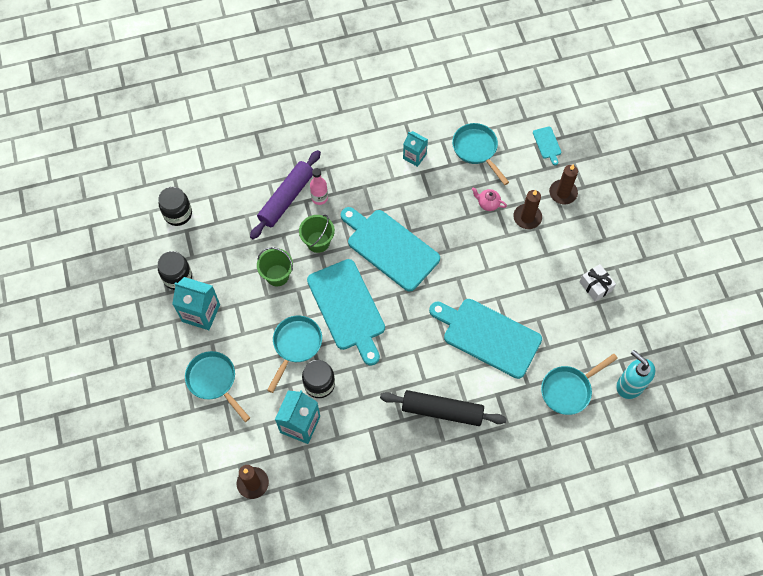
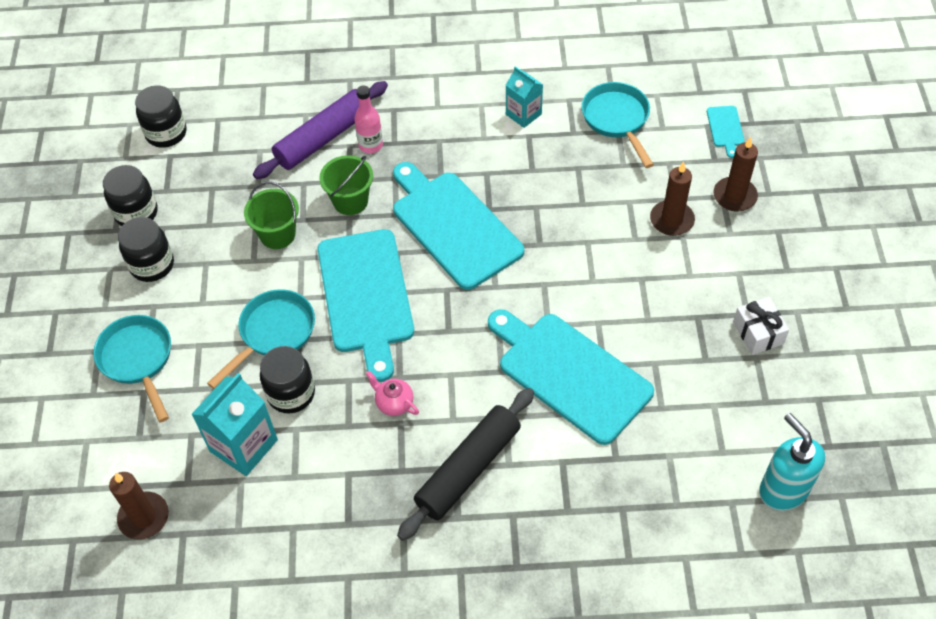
camera: 15 degrees right, 10 degrees down
(201, 313) = (152, 265): turquoise carton -> black jar
(442, 411) = (468, 469): black rolling pin -> black rolling pin turned 75 degrees counterclockwise
(488, 203) = (616, 192): pink teapot -> pink teapot (394, 403)
(569, 390) = (680, 477): turquoise pan -> none

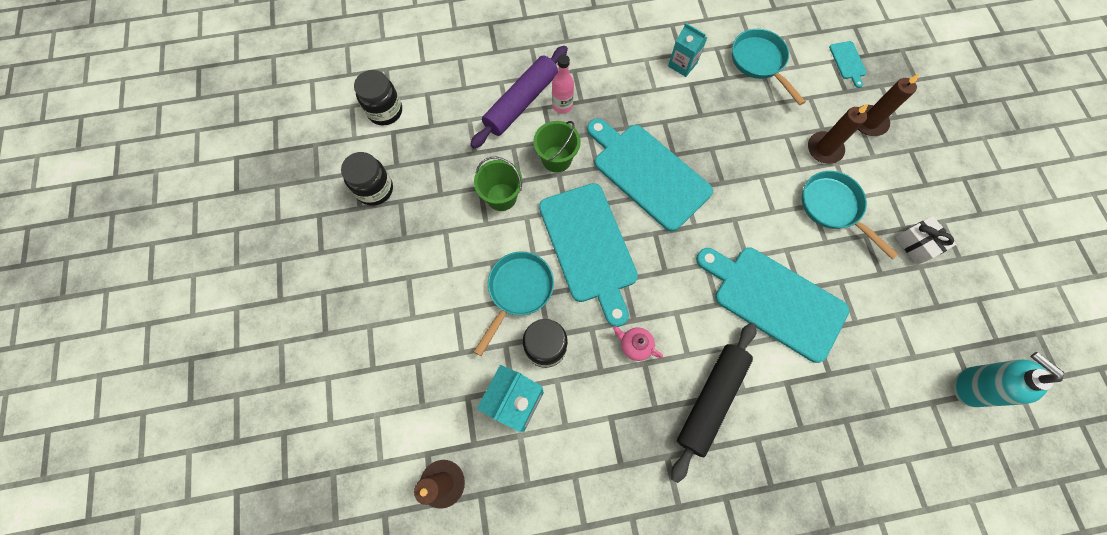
camera: 10 degrees left, 15 degrees up
(138, 360) = (406, 330): turquoise pan -> turquoise pan (833, 208)
(152, 265) = (399, 237): black jar -> none

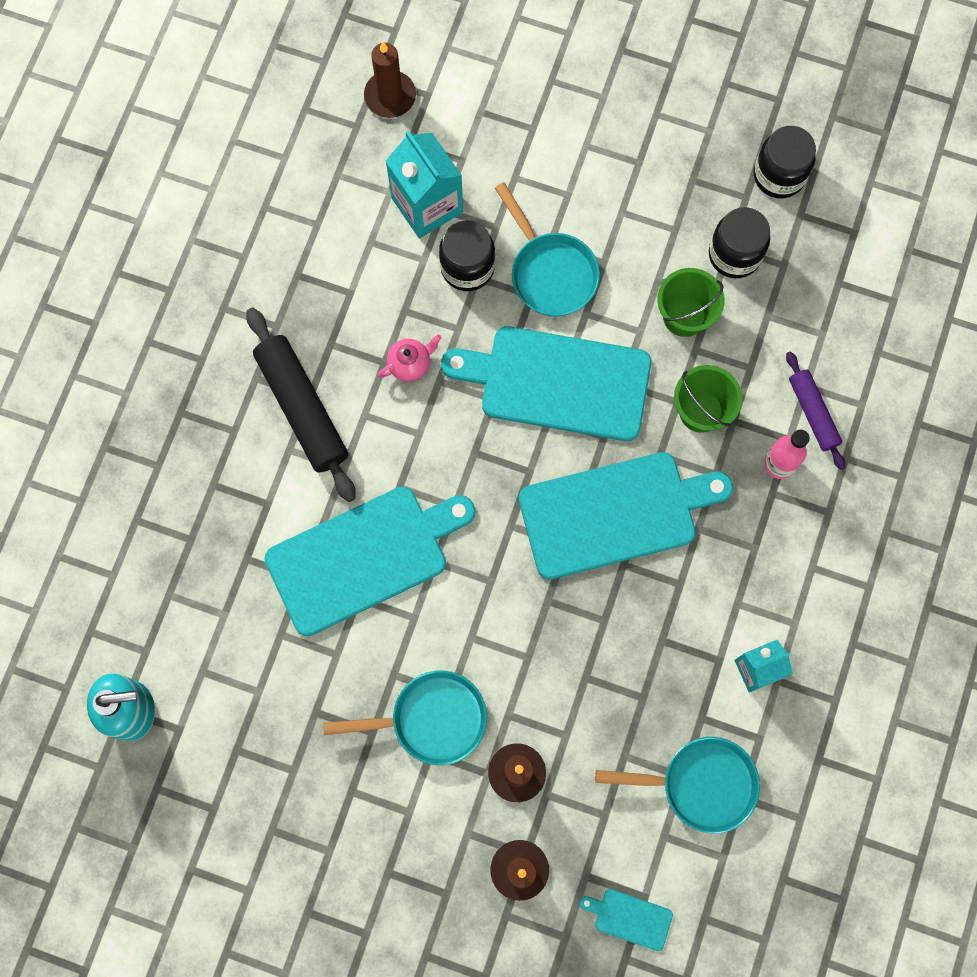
camera: 120 degrees right, 5 degrees up
(385, 111) = (892, 236): black jar -> black jar (734, 254)
(521, 103) = (813, 413): purple rolling pin -> purple rolling pin, size x0.58
(917, 244) = (322, 789): white gift -> none

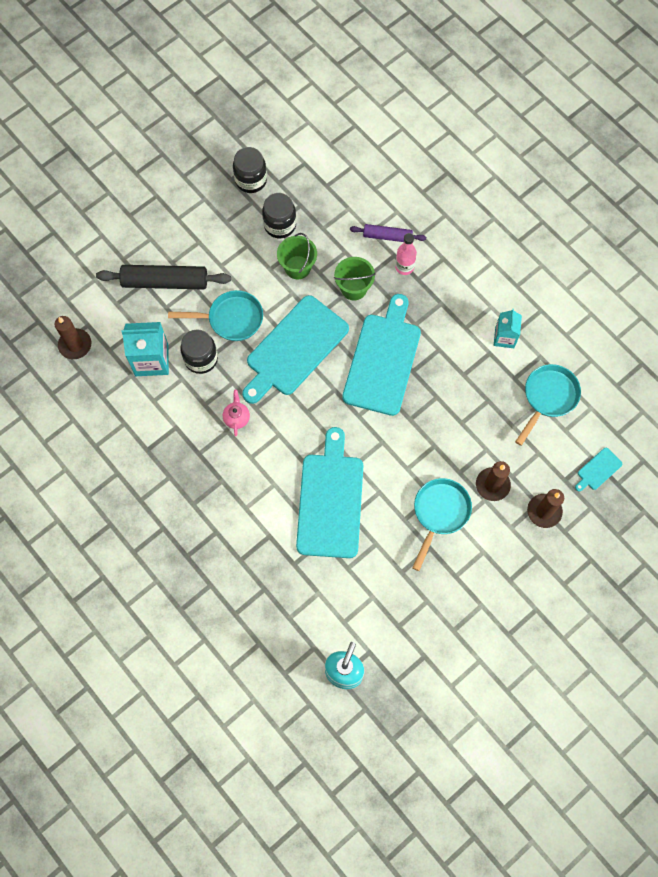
camera: 60 degrees left, 5 degrees down
(302, 408) = (226, 488): black rolling pin -> black rolling pin (165, 282)

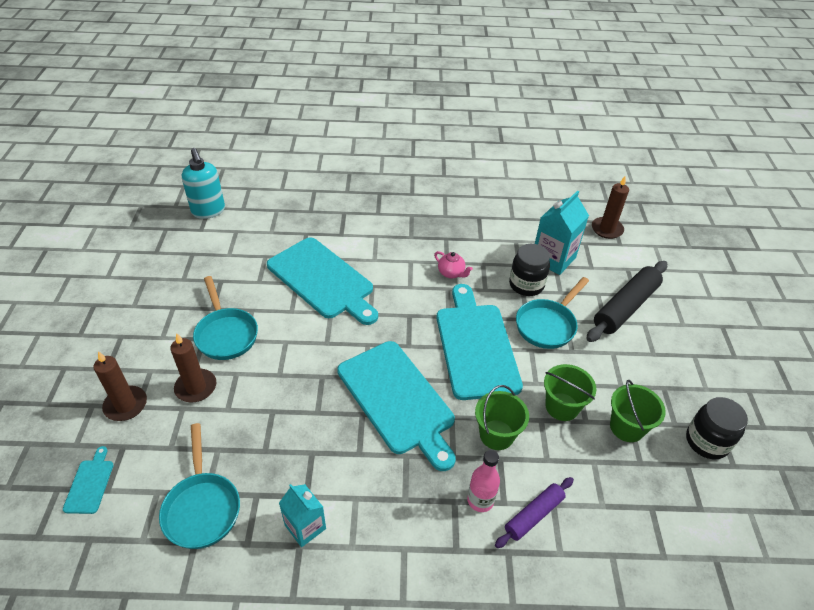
camera: 130 degrees right, 25 degrees down
(280, 225) = (627, 427): black jar -> green bucket

